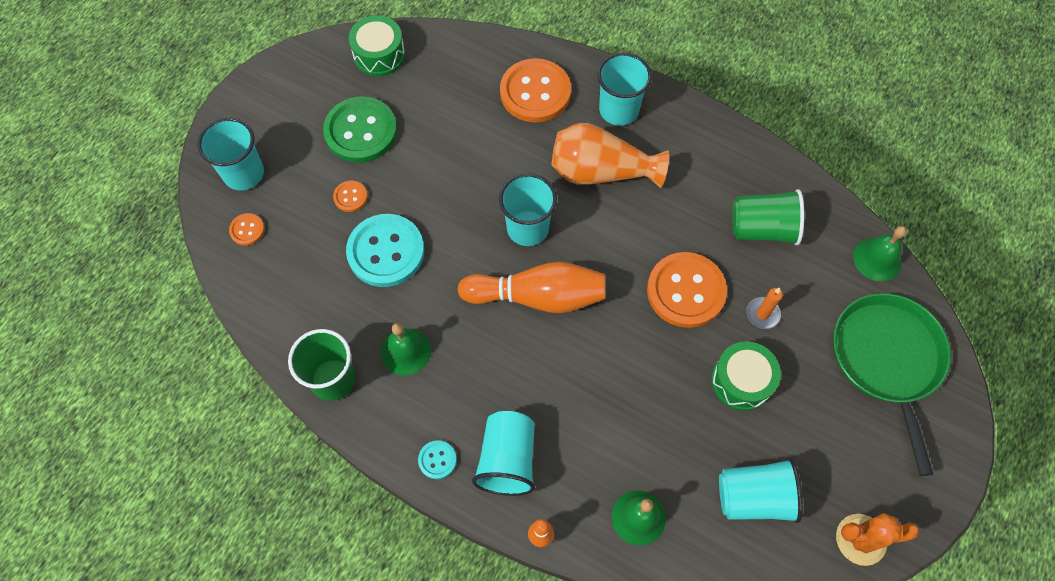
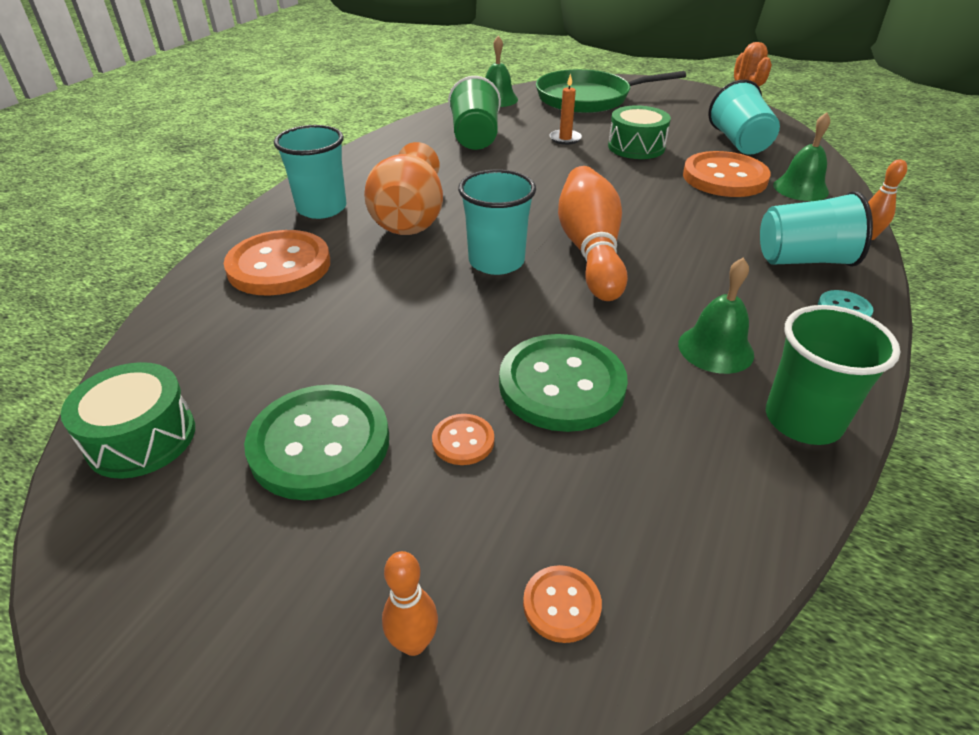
camera: 95 degrees left, 25 degrees down
(244, 174) = (413, 643): turquoise cup -> orange bowling pin
(386, 252) = (561, 385): turquoise button -> green button
(685, 291) = (553, 170): orange button -> orange button (724, 177)

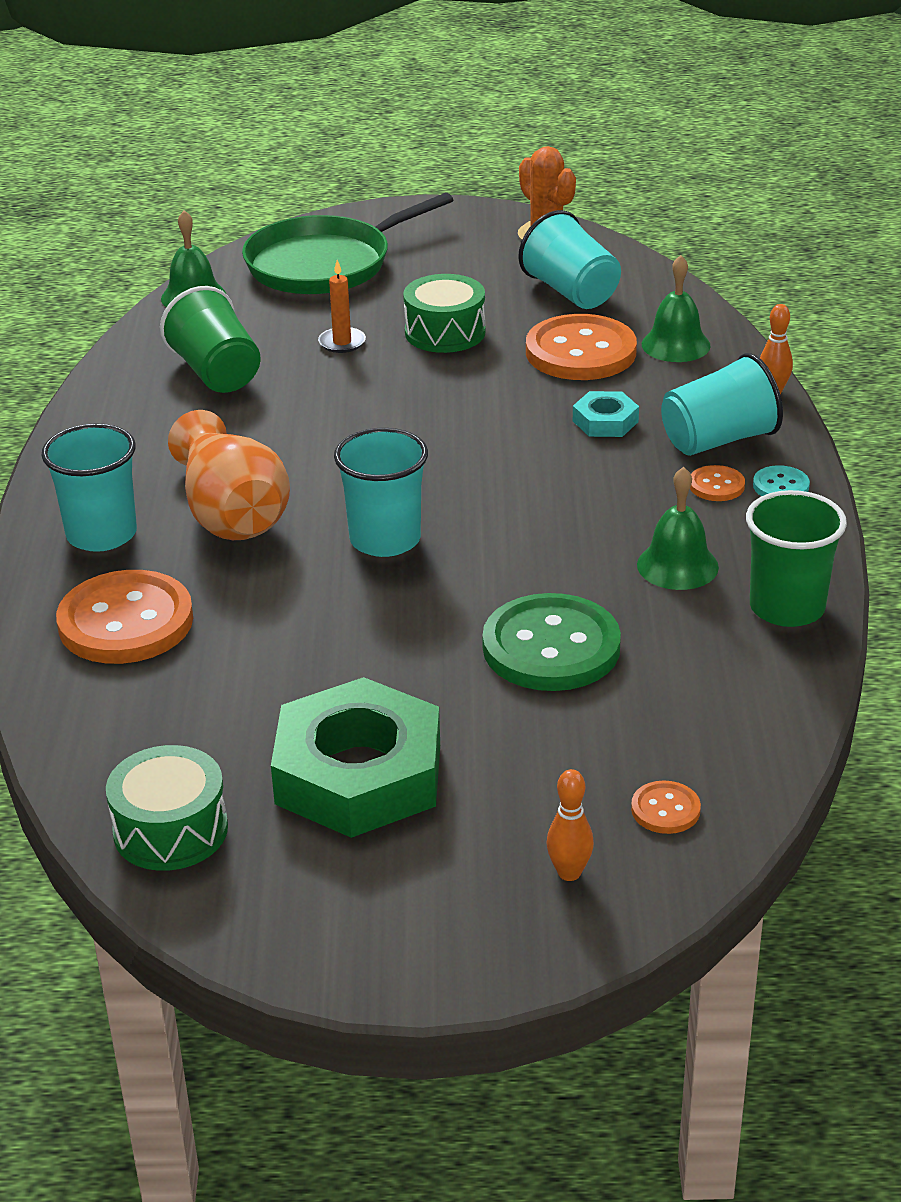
camera: 25 degrees left, 5 degrees down
(320, 444) = (358, 774): green button -> green nut
(463, 441) = (494, 725): orange button -> orange button (716, 485)
(590, 250) = (483, 494): orange bowling pin -> none
(716, 225) = (605, 421): none -> turquoise nut

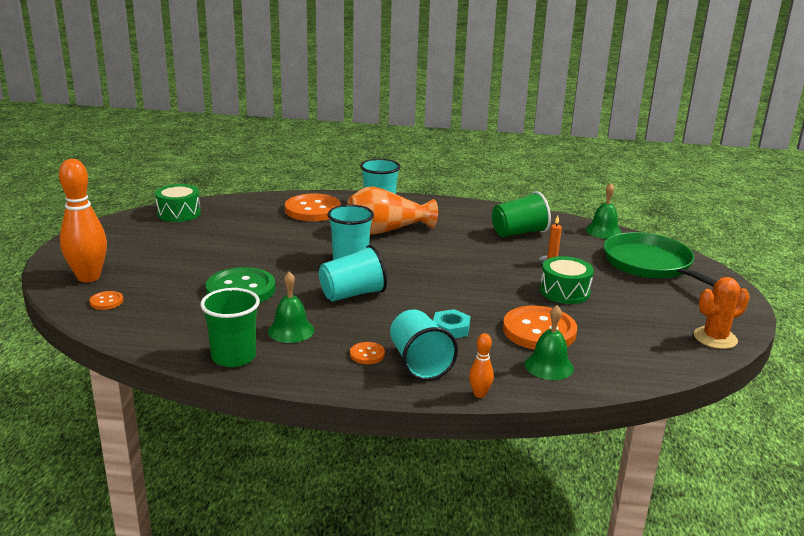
camera: 95 degrees right, 10 degrees down
(358, 774) = (184, 244): green nut -> none
(569, 873) = (88, 277): orange bowling pin -> orange bowling pin, size x2.19
(571, 292) = (624, 337): turquoise cup -> turquoise cup (352, 294)
(781, 486) = (359, 376): turquoise button -> none

